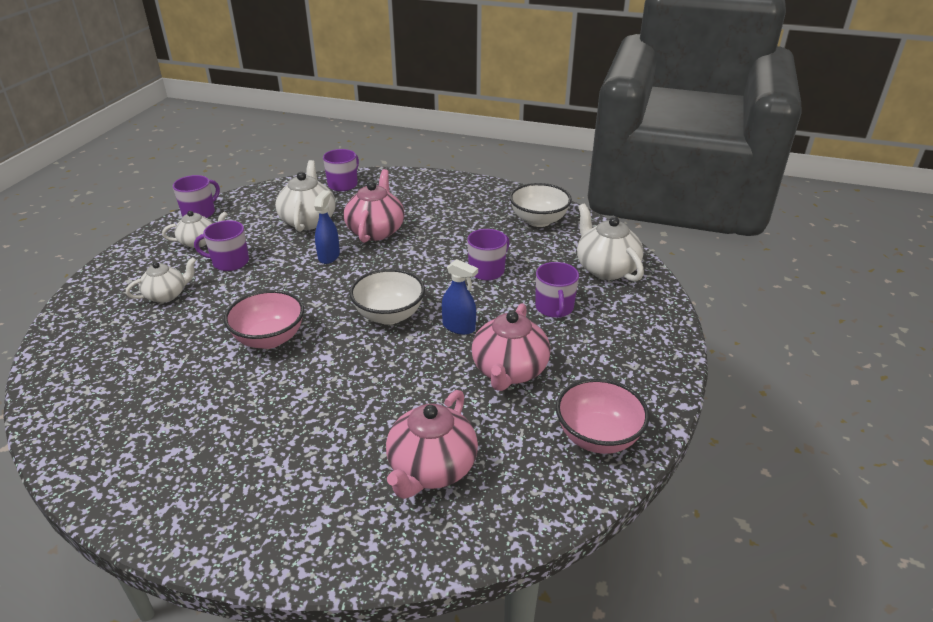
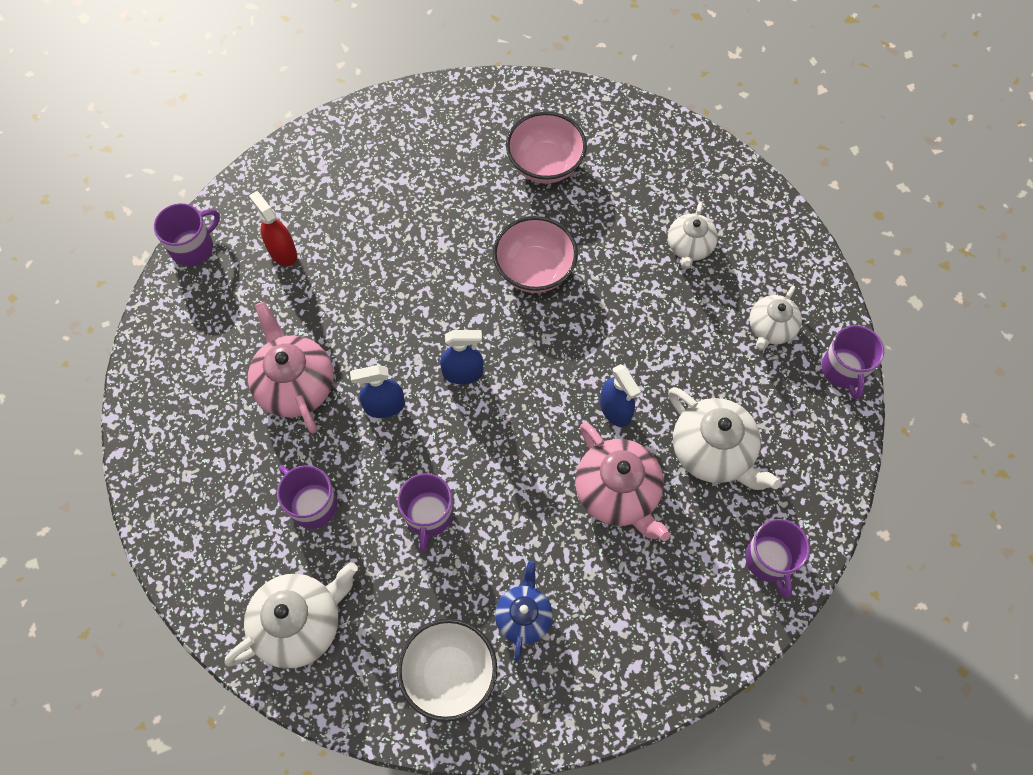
camera: 140 degrees right, 30 degrees up
(230, 262) = (698, 326): purple mug -> purple mug (193, 247)
(389, 315) = (463, 373): white bowl -> blue spray bottle
(431, 468) = (282, 252): pink teapot -> red spray bottle
(479, 219) = (523, 616): none -> blue teapot
(597, 437) = (175, 366): pink bowl -> pink bowl (545, 165)
(605, 268) = (300, 624): white teapot -> white teapot turned 60 degrees counterclockwise

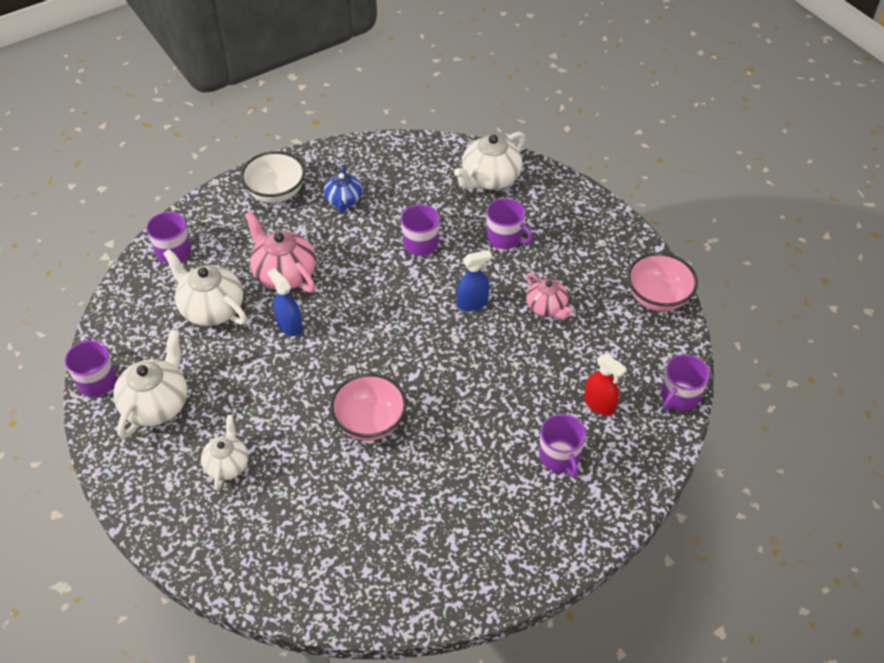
camera: 170 degrees right, 15 degrees down
(295, 385) = (547, 307): pink teapot -> pink teapot, size x0.63
(345, 202) = (559, 457): none -> purple mug
(449, 674) = (387, 168): white bowl -> white bowl (276, 193)
(463, 373) = (416, 334): blue spray bottle -> none
(545, 165) = (374, 526): pink bowl -> pink bowl (657, 297)
(770, 328) = (157, 404): white teapot -> white teapot, size x1.59

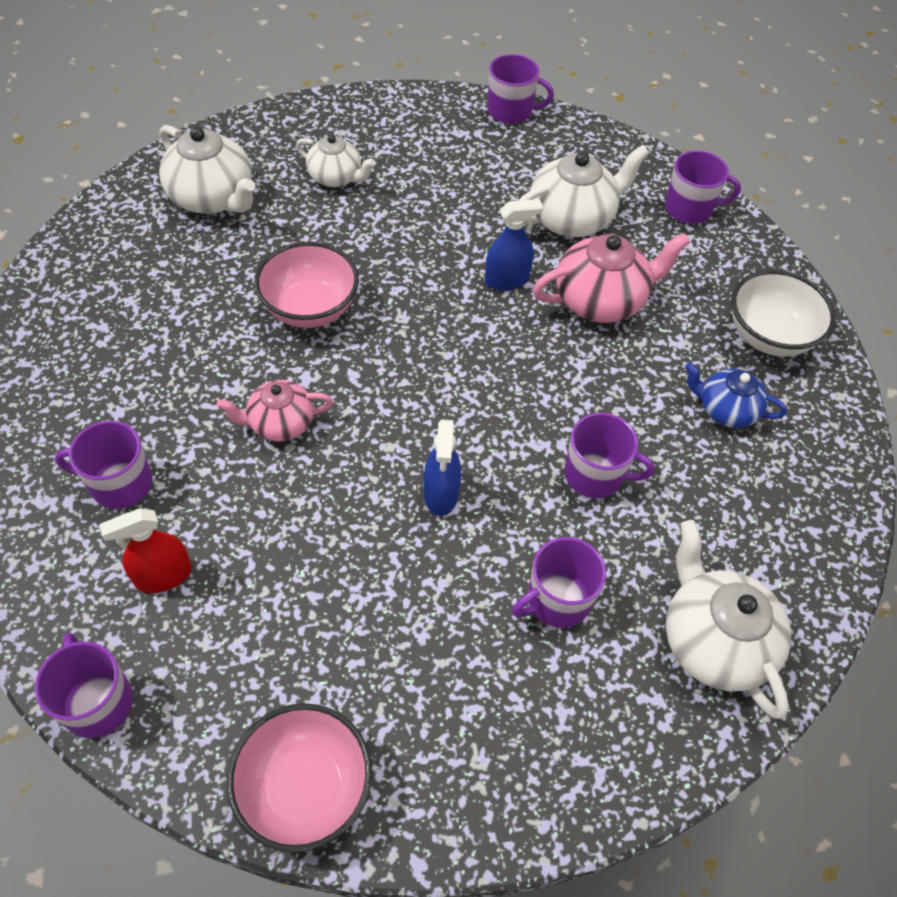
camera: 110 degrees right, 5 degrees up
(157, 404) = (451, 145): white teapot -> white teapot (213, 198)
(547, 307) = (379, 593): pink teapot -> pink teapot (280, 423)

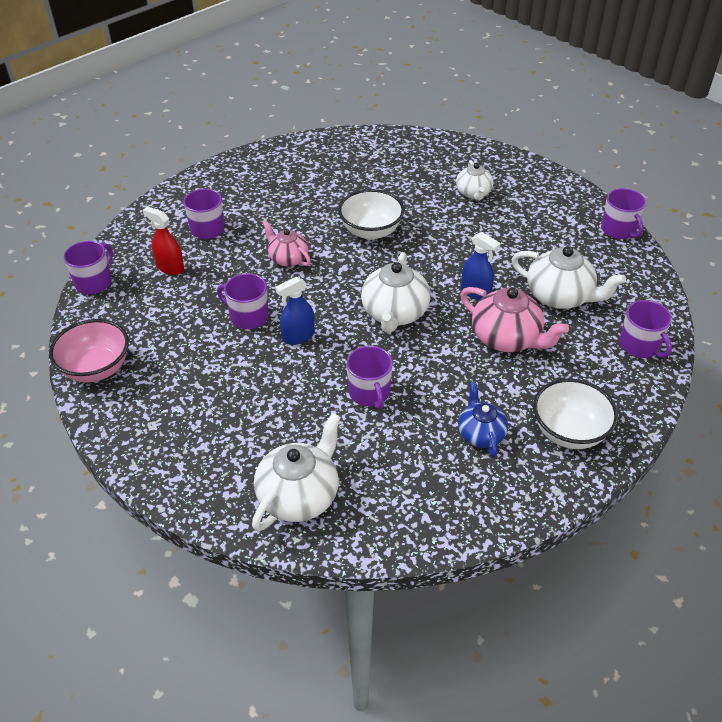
camera: 60 degrees right, 10 degrees down
(213, 198) = (407, 163): white teapot -> white teapot (394, 313)
(310, 308) = (371, 231): pink bowl -> white bowl
(557, 600) = (270, 413): purple mug -> purple mug (248, 316)

